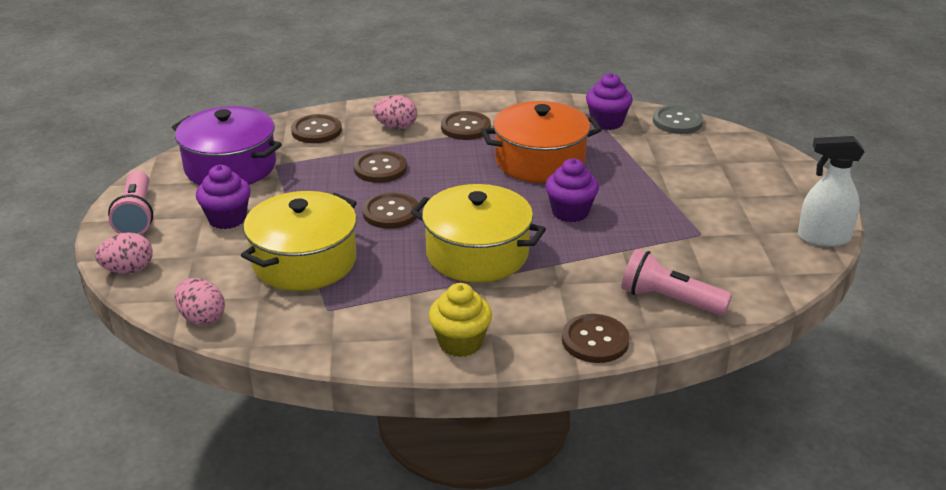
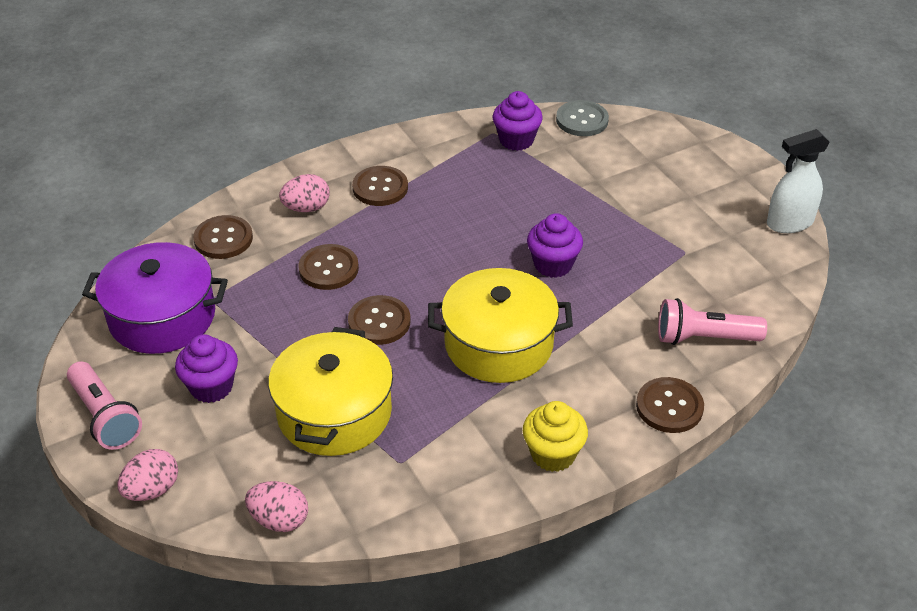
camera: 25 degrees left, 10 degrees up
(540, 161) = (483, 209): orange pot -> none

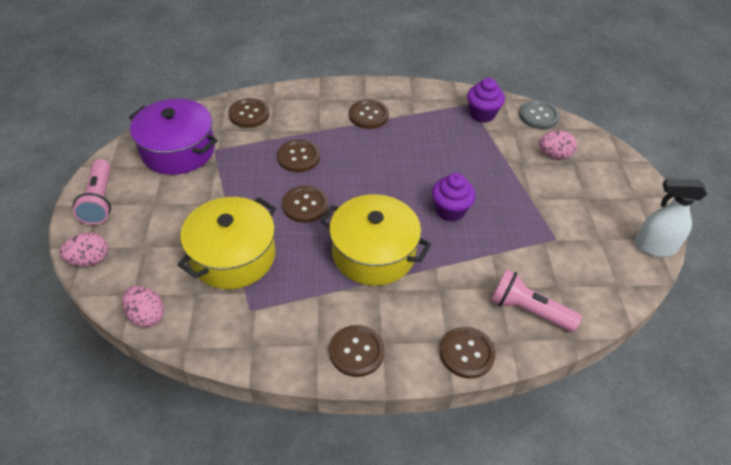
camera: 25 degrees right, 5 degrees up
(211, 387) = (173, 207): purple cupcake -> none
(306, 208) = (313, 112): pink egg -> pink egg (554, 155)
(553, 454) = (356, 351): yellow cupcake -> brown button

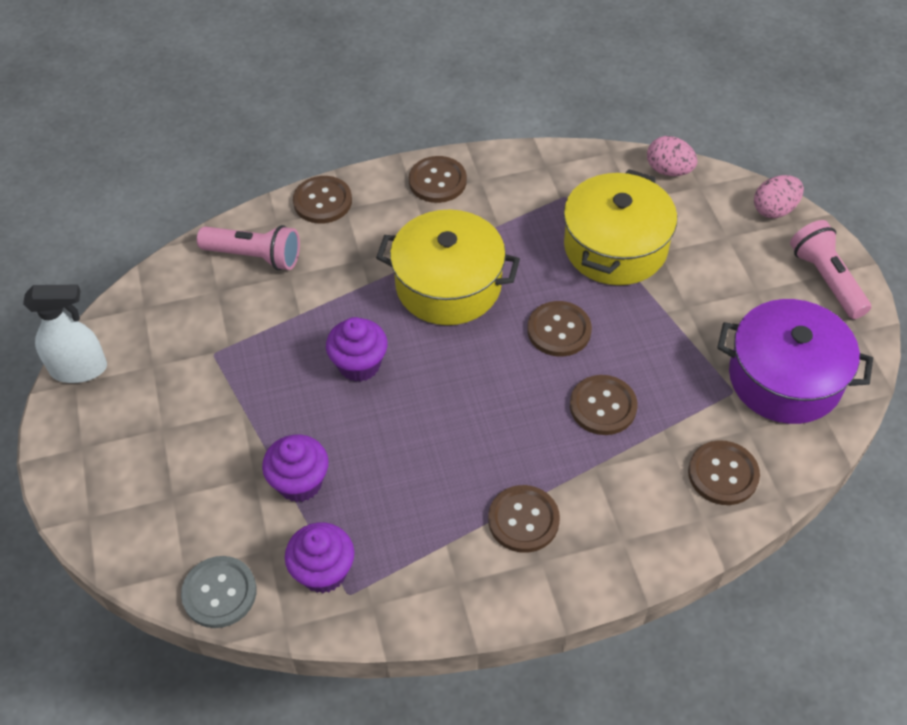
camera: 170 degrees right, 5 degrees up
(494, 154) = (300, 482): none -> purple cupcake
(554, 155) = (200, 503): pink egg -> none

